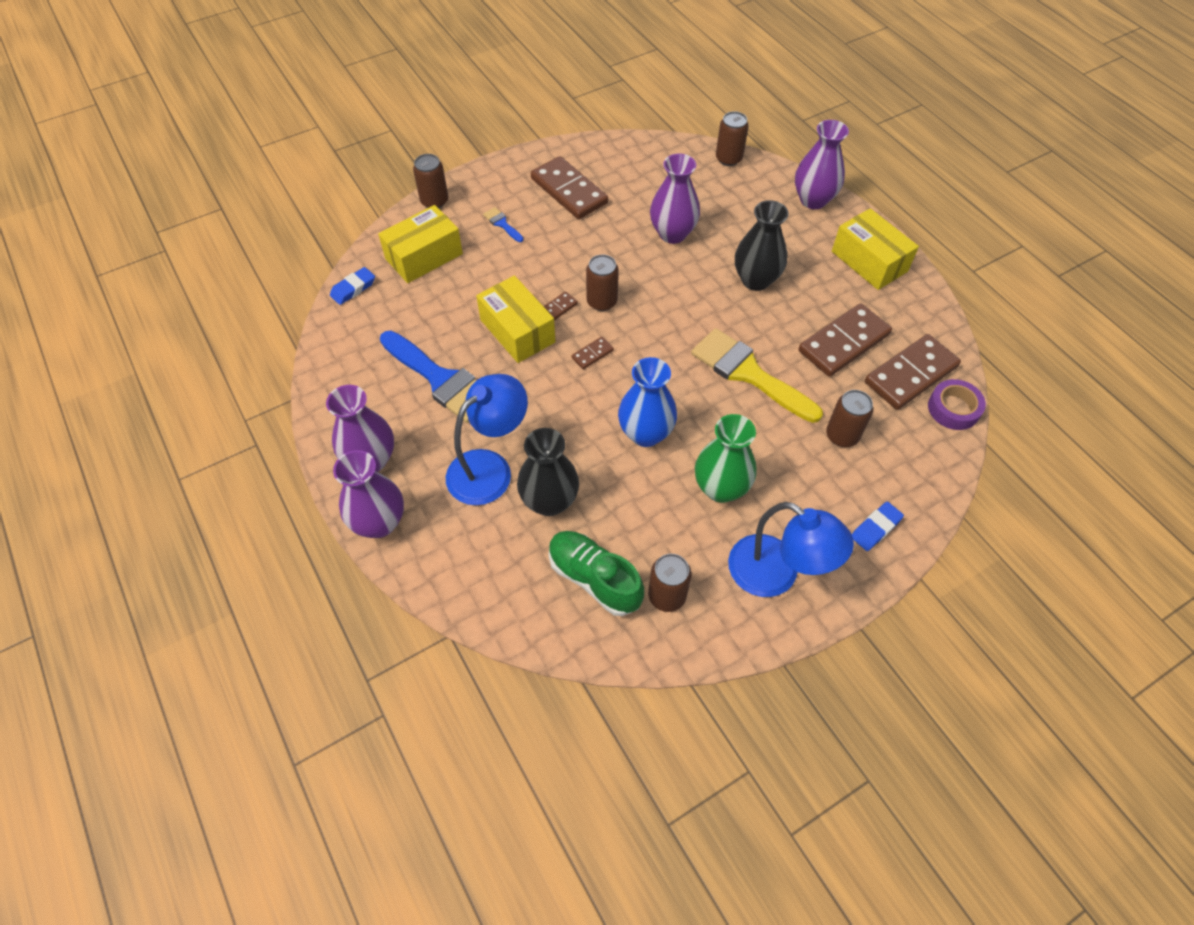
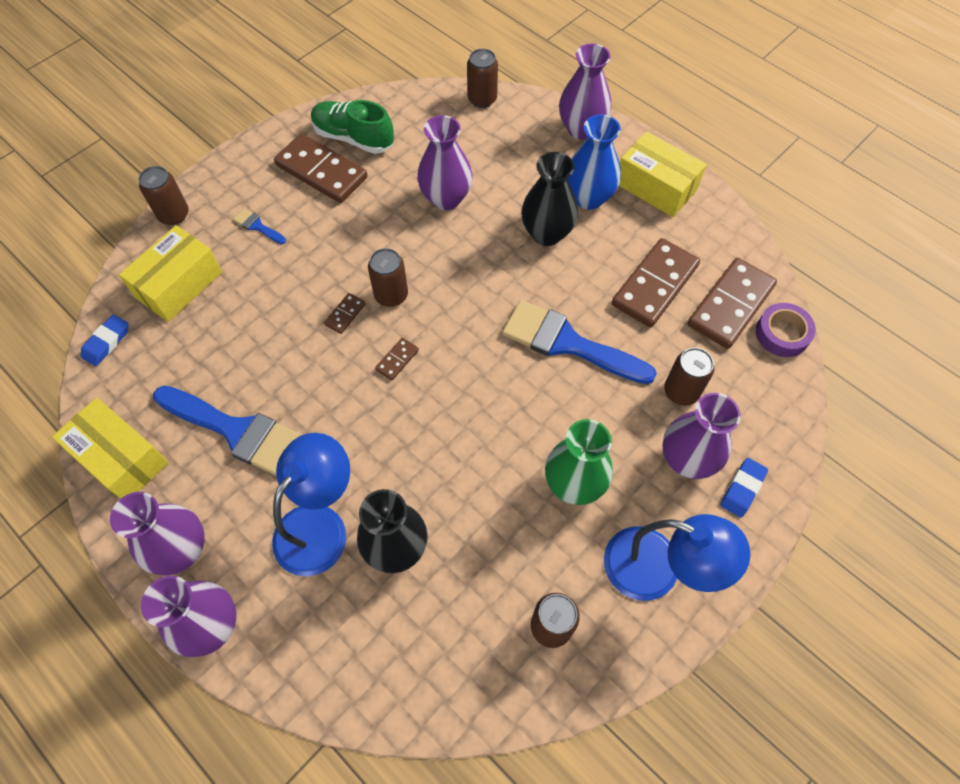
camera: 15 degrees left, 5 degrees up
(517, 331) = (307, 351): yellow box -> yellow box (120, 458)
(594, 579) = (469, 628): green shoe -> green shoe (353, 138)
(645, 433) = (478, 440): blue vase -> blue vase (588, 197)
(748, 373) = (567, 343): yellow brush -> blue brush
(830, 492) = (687, 460): none -> purple vase

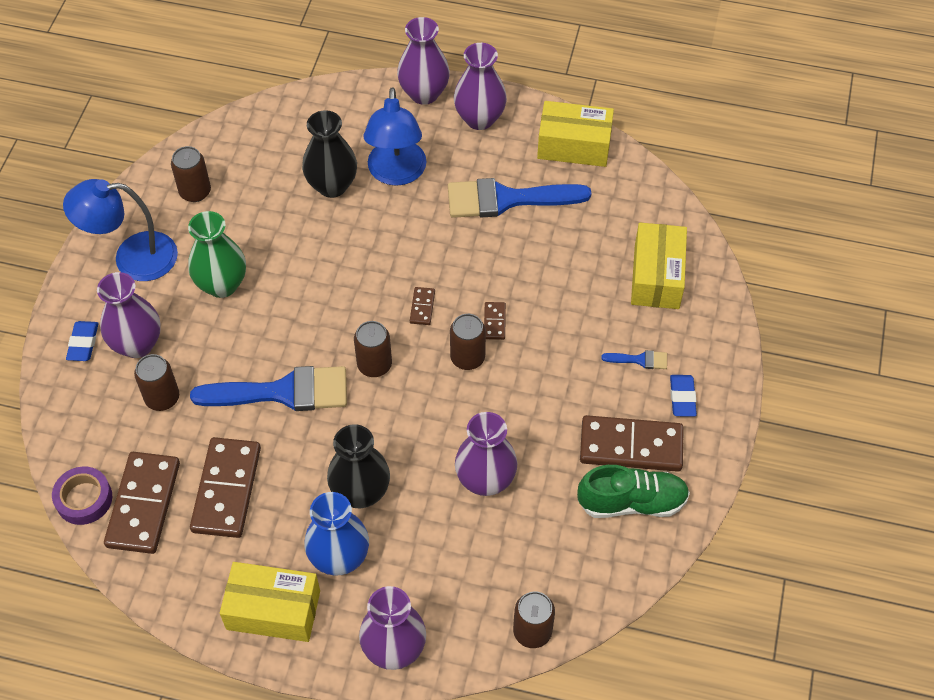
camera: 150 degrees right, 5 degrees down
(107, 342) = (666, 208): blue eraser -> blue eraser (682, 398)
(174, 215) = (725, 332): brown can -> brown can (374, 365)

